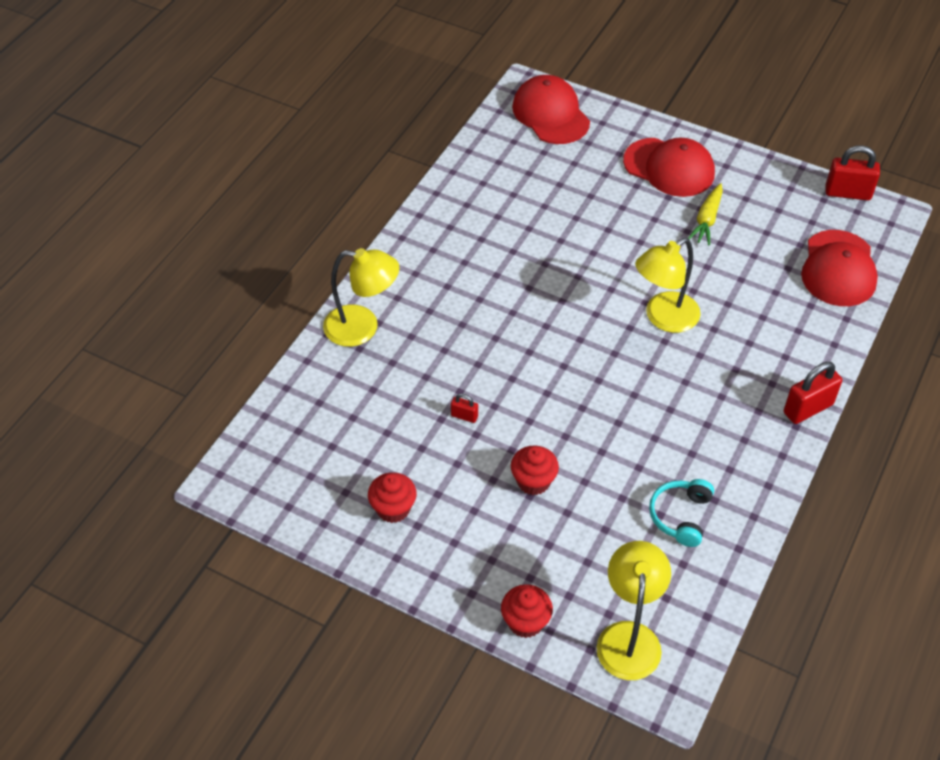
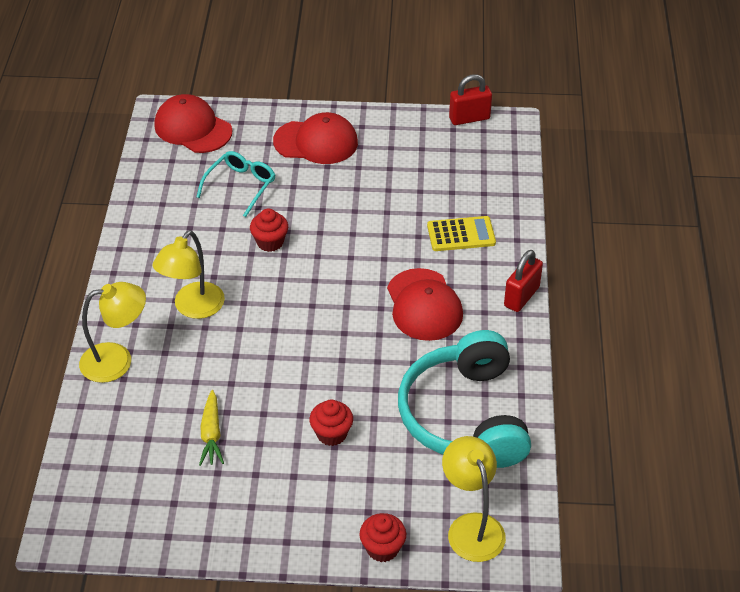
camera: 25 degrees left, 5 degrees down
(393, 508) = (223, 501): red cupcake -> red cupcake (270, 242)
(464, 416) = (246, 402): red padlock -> none
(568, 190) = (240, 186): none -> turquoise glasses
(663, 318) = (372, 265): yellow lamp -> yellow lamp (193, 308)
(680, 516) = (464, 416): turquoise headphones -> turquoise headphones, size x2.32
(707, 220) = (368, 174): yellow carrot -> yellow carrot (211, 434)
(775, 317) = (461, 234): none -> yellow calculator
(838, 269) = (491, 180): red cap -> red cap (424, 305)

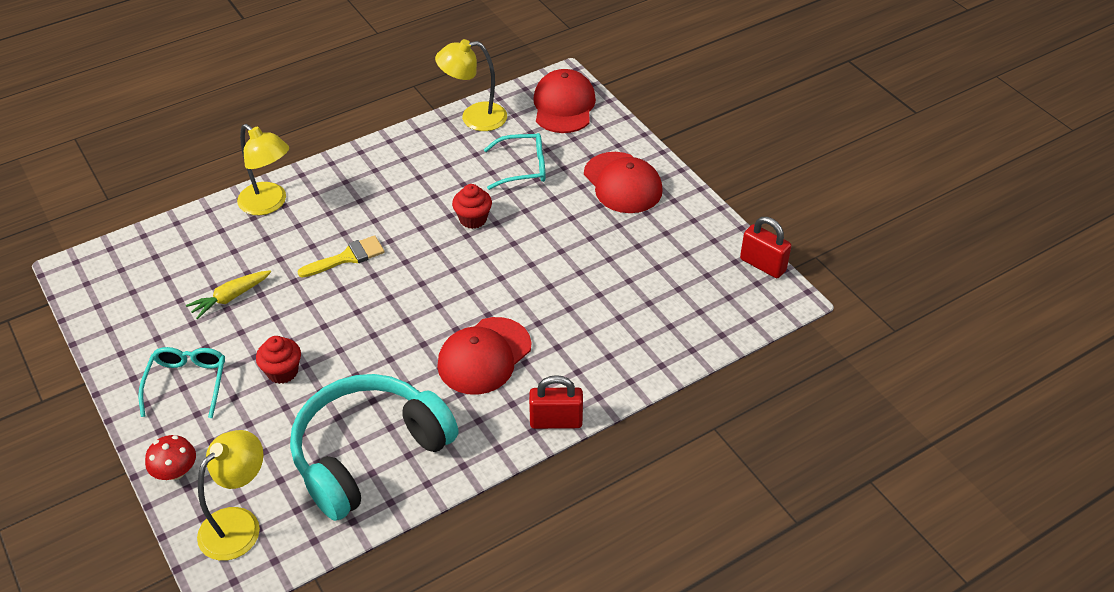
camera: 55 degrees right, 0 degrees up
(193, 308) = (359, 215): yellow lamp -> yellow lamp (474, 118)
(237, 337) = (347, 257): none -> yellow brush
(288, 503) = (187, 384): none -> turquoise glasses
(382, 548) = (176, 471): red cupcake -> red mushroom
(461, 234) = (598, 337): yellow calculator -> none

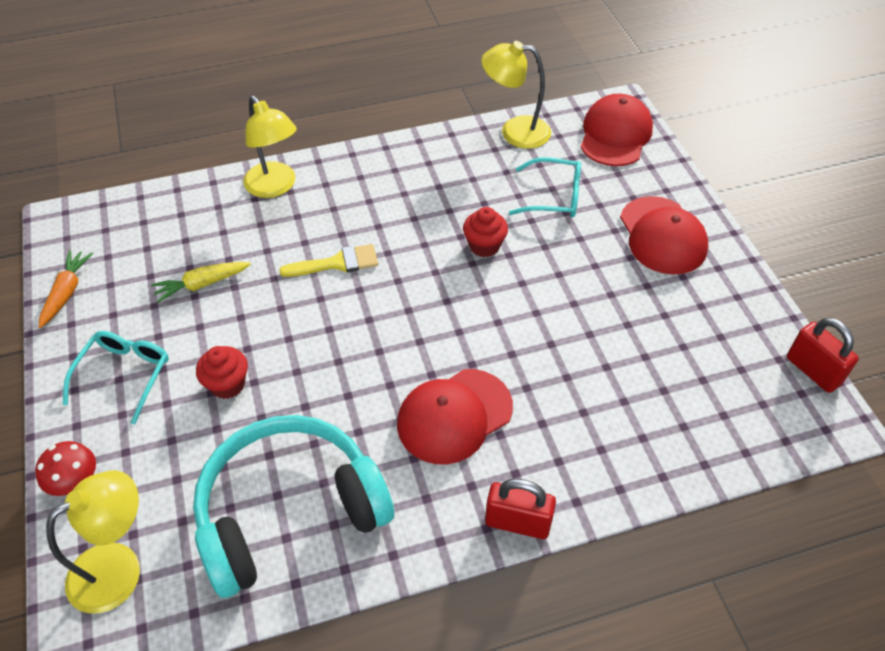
camera: 15 degrees right, 5 degrees up
(106, 328) = (66, 292): none -> orange carrot

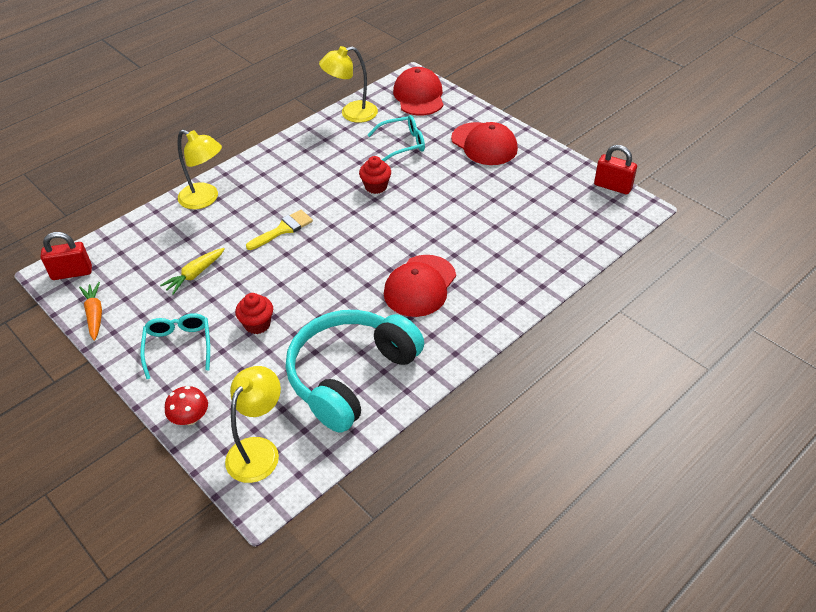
camera: 25 degrees left, 5 degrees down
(517, 522) = (494, 325): red padlock -> red padlock (72, 273)

